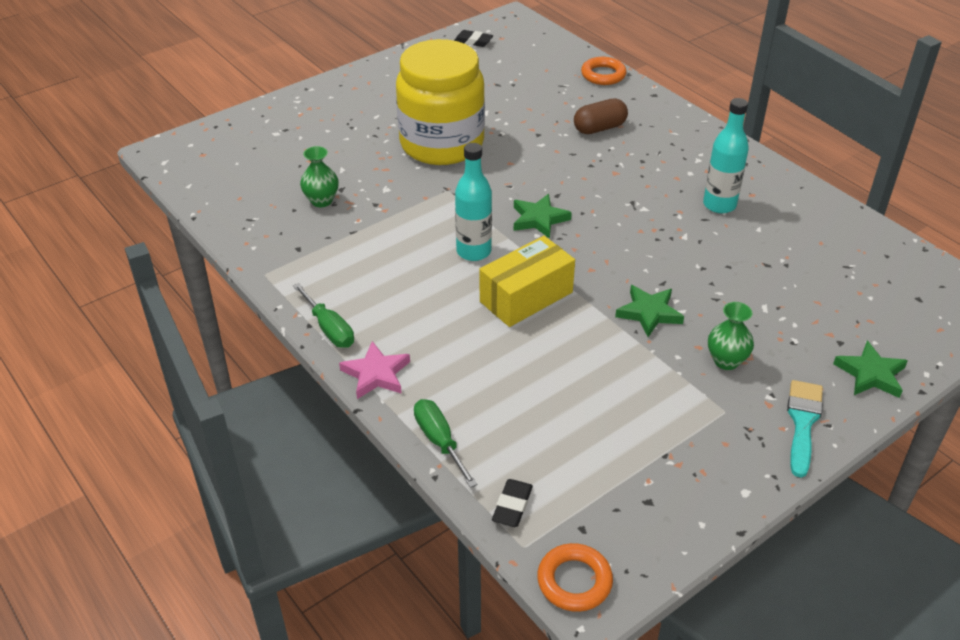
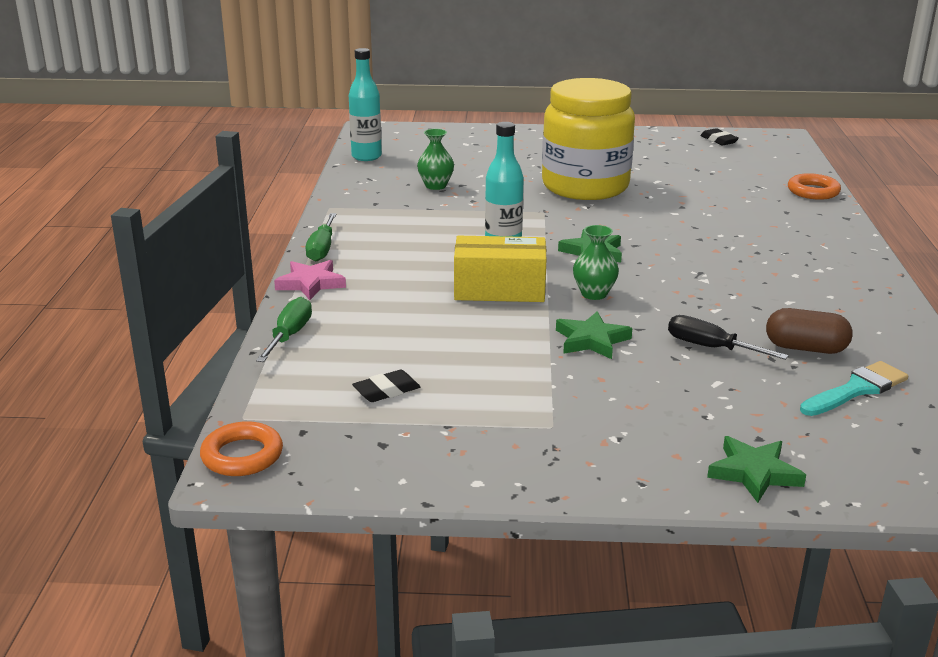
camera: 40 degrees right, 15 degrees down
(512, 506) = (275, 393): black eraser -> black eraser (386, 391)
(599, 128) = (749, 220): brown capsule -> brown capsule (805, 348)
(719, 205) = (789, 303): turquoise bottle -> turquoise bottle (366, 156)
(724, 276) = (710, 347): none -> black screwdriver
(726, 361) = (612, 398): green vase -> green vase (594, 294)
(803, 422) = (616, 469): turquoise brush -> turquoise brush (856, 389)

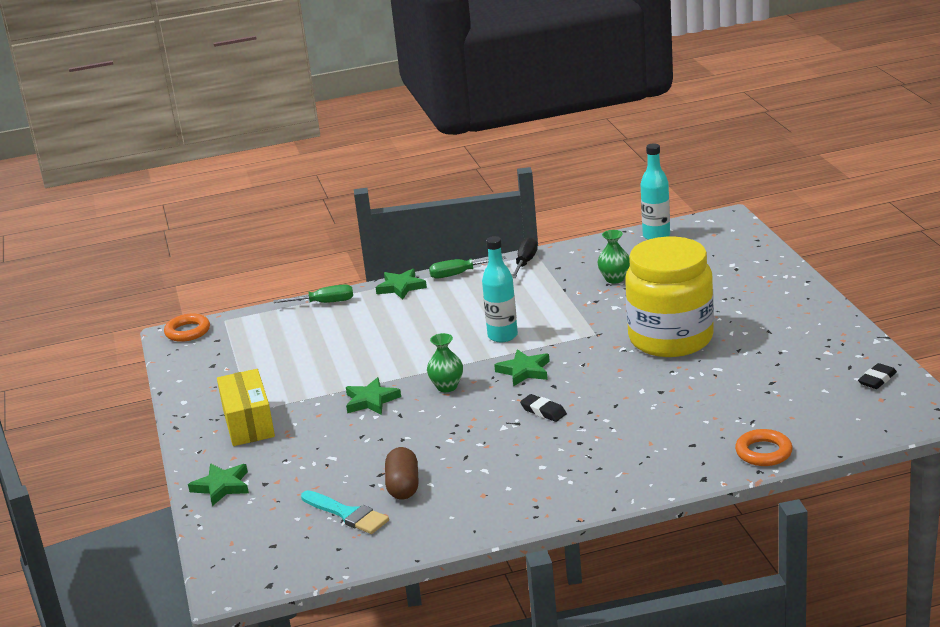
camera: 75 degrees right, 0 degrees up
(311, 283) = (401, 287): pink star -> green star
(386, 391) = (271, 350): black eraser -> black eraser (543, 411)
(499, 290) = (431, 351): yellow box -> yellow box (248, 423)
(710, 347) = (384, 447): black screwdriver -> black screwdriver (525, 262)

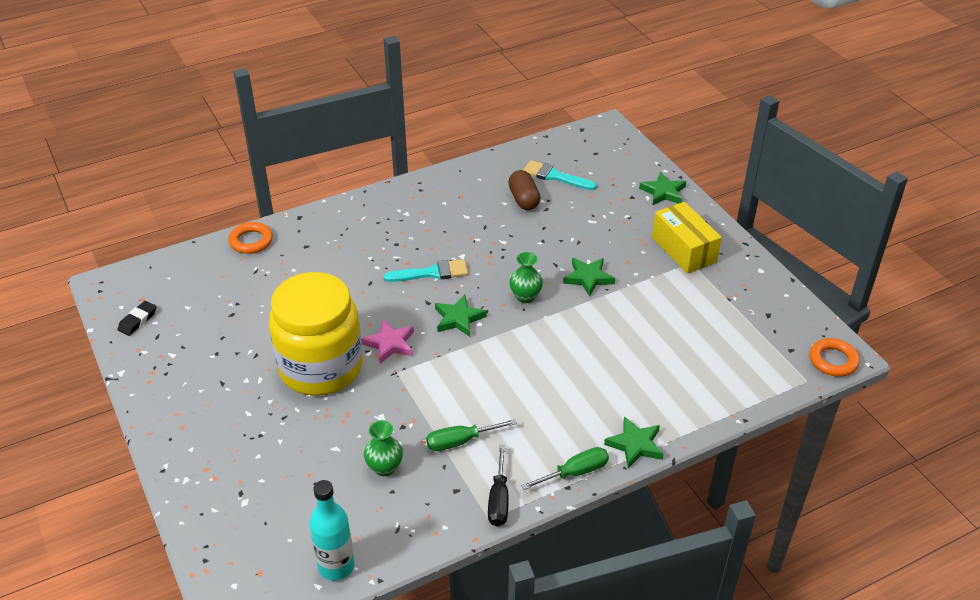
camera: 165 degrees right, 15 degrees up
(325, 303) = (710, 413): green screwdriver -> green screwdriver (460, 441)
(502, 336) = (492, 365): turquoise bottle -> none
(543, 411) = (431, 273): black eraser -> turquoise brush
(599, 353) = (390, 344): none -> pink star

